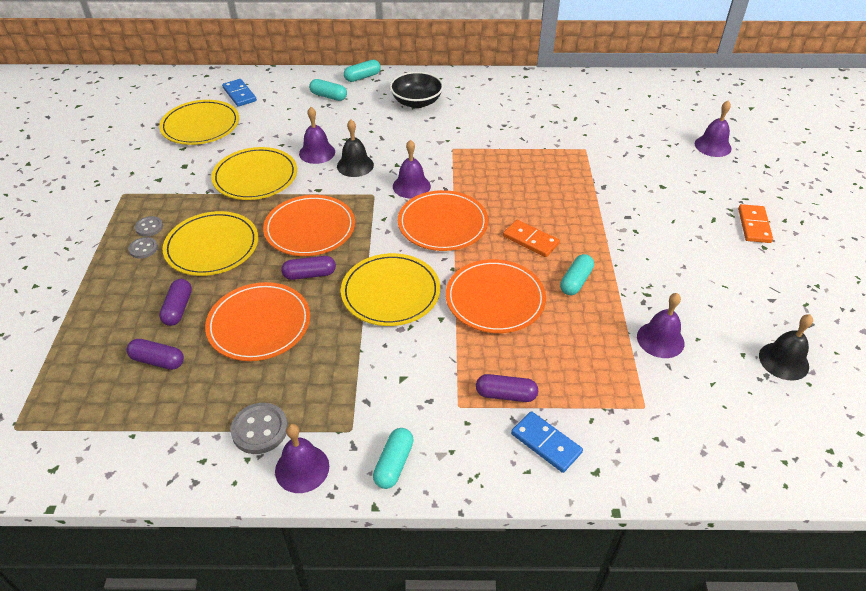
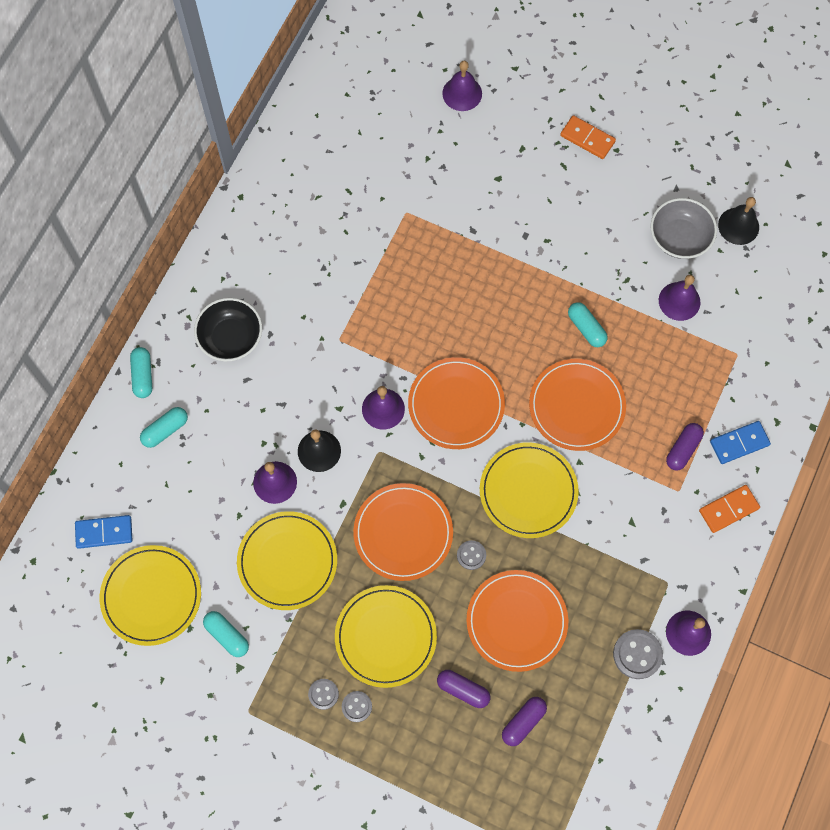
camera: 65 degrees left, 25 degrees up
(309, 274) = (471, 555): purple capsule -> grey button
(394, 464) = (712, 562): turquoise capsule -> turquoise capsule (227, 635)
(530, 240) = (517, 337): orange domino -> orange domino (728, 509)
(725, 318) = (679, 238): none -> grey bowl

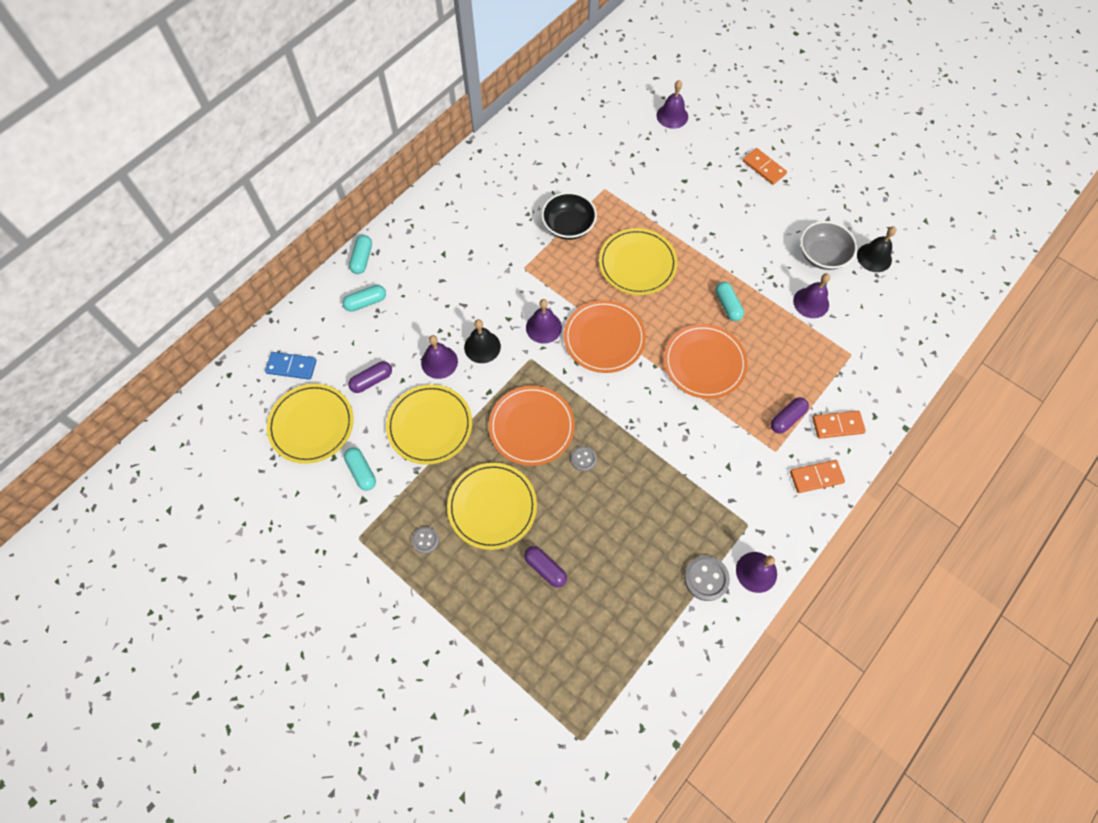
camera: 15 degrees right, 5 degrees down
(231, 338) = (439, 247): black bowl -> black bowl (568, 226)
(356, 706) = (450, 558): grey button -> none
(516, 621) = (607, 523): orange plate -> none
(523, 722) = (590, 610): purple capsule -> purple capsule (372, 380)
(528, 491) = (646, 420): yellow plate -> yellow plate (637, 264)
(739, 443) = (837, 425): blue domino -> orange domino

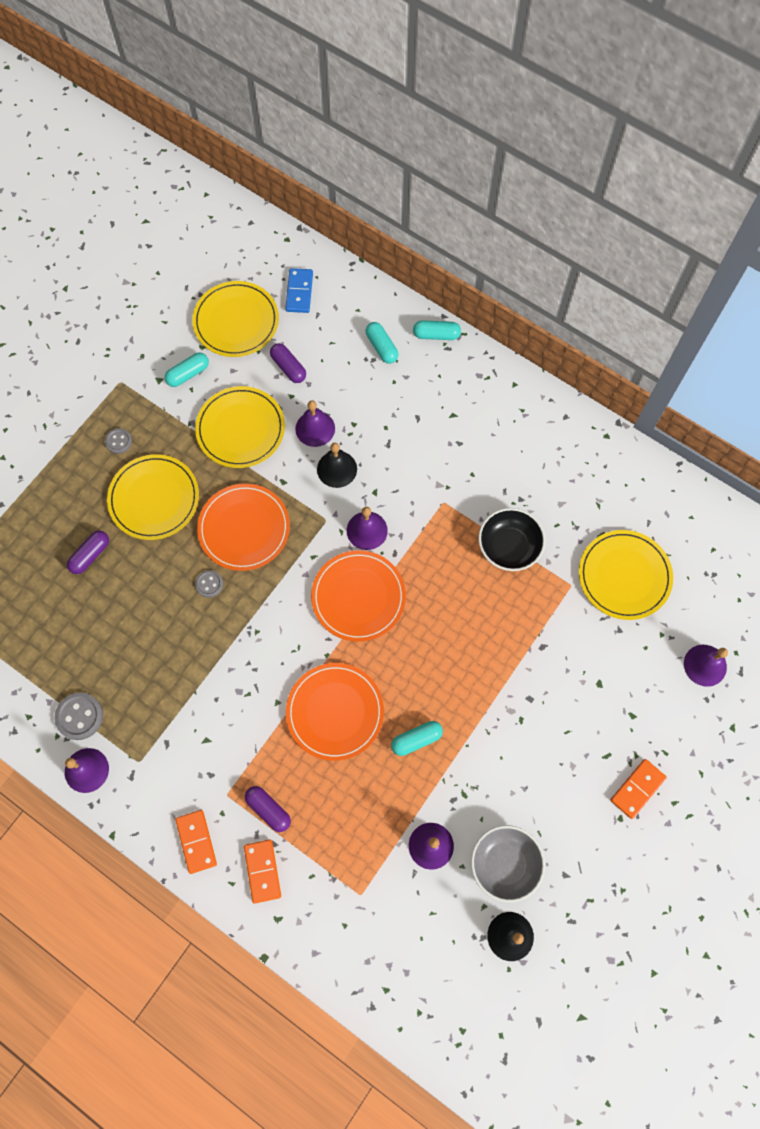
camera: 85 degrees right, 5 degrees up
(637, 264) = (464, 630): yellow plate -> yellow plate (624, 576)

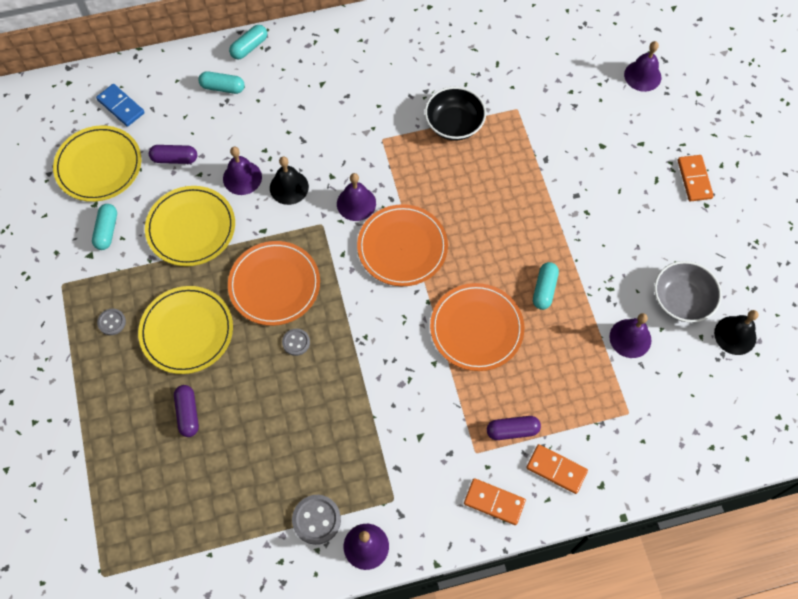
camera: 50 degrees left, 5 degrees down
(624, 576) = (539, 73): yellow plate -> none

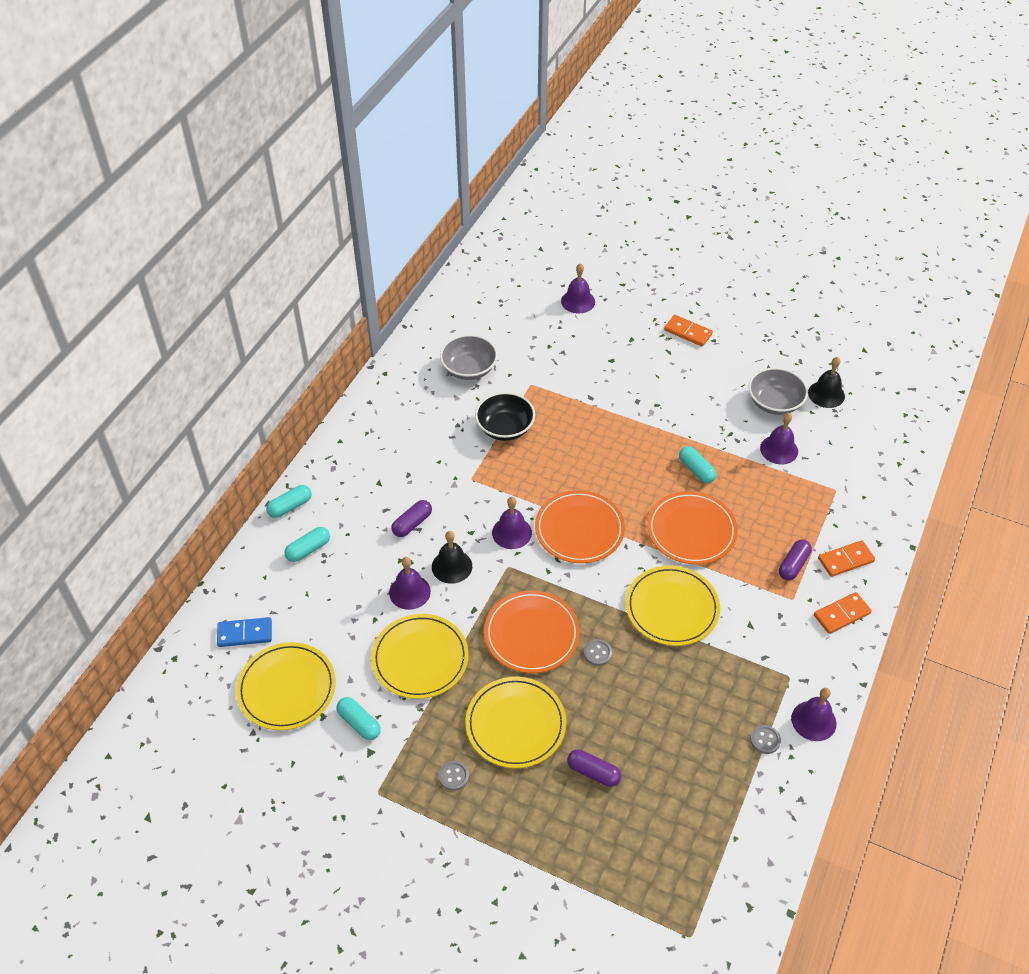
camera: 50 degrees left, 15 degrees down
(174, 159) = (341, 627): purple capsule -> purple capsule (412, 524)
(249, 47) = (290, 506): turquoise capsule -> turquoise capsule turned 60 degrees clockwise
(316, 520) = (765, 740): grey button -> grey button, size x0.62
(385, 366) = (672, 608): none -> yellow plate
(490, 56) = (469, 369): none -> grey bowl

